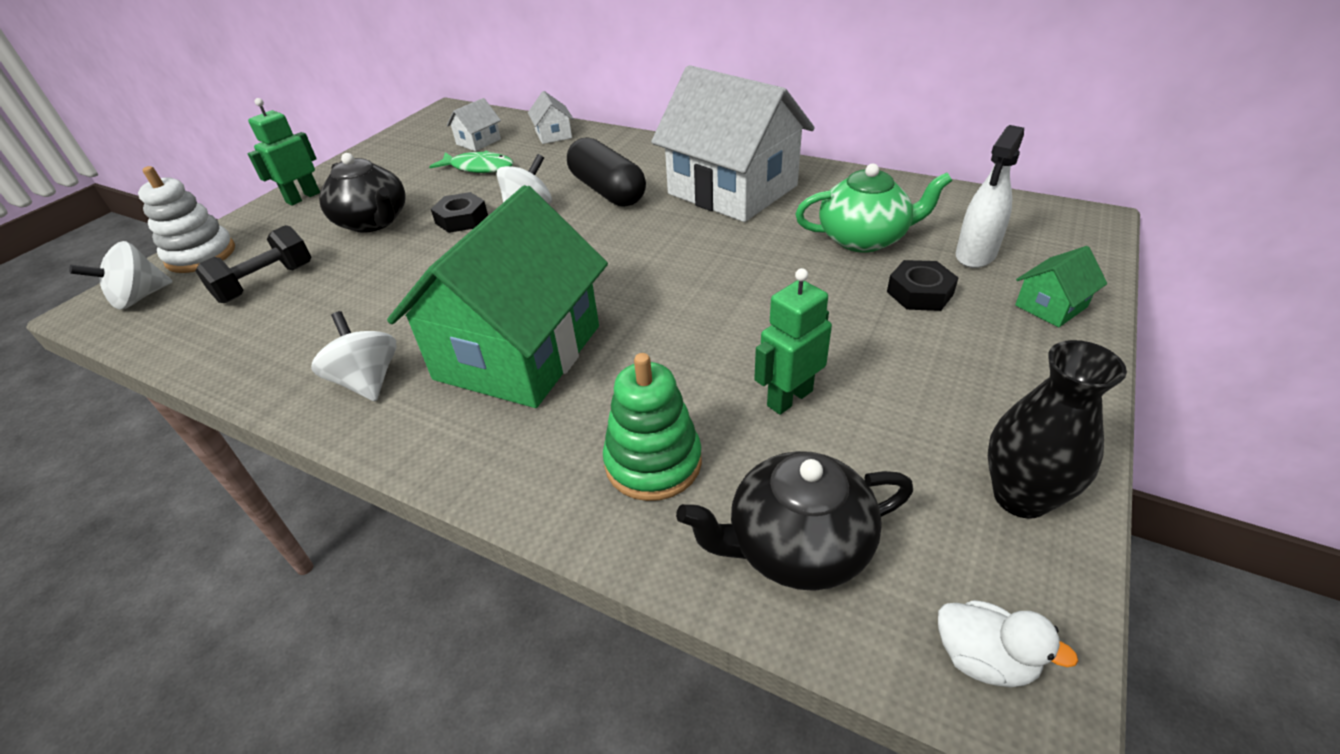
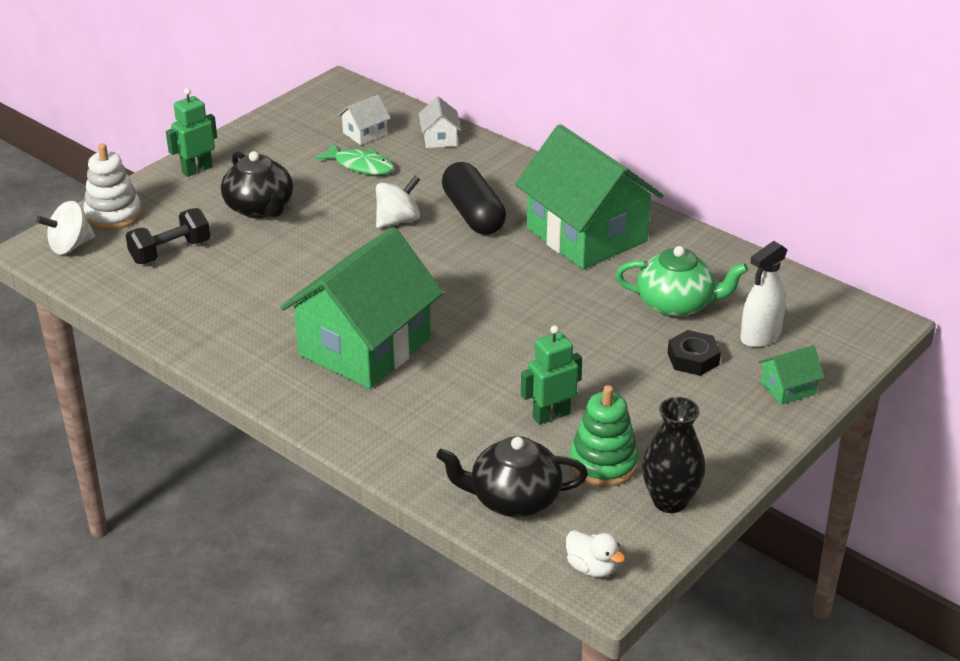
camera: 10 degrees right, 5 degrees down
(367, 381) = (251, 347): white spinning top -> none
(461, 219) = (337, 220): black nut -> none
(653, 462) = (440, 437): green stacking toy -> green stacking toy (603, 464)
(732, 190) = (586, 235): white house -> green house

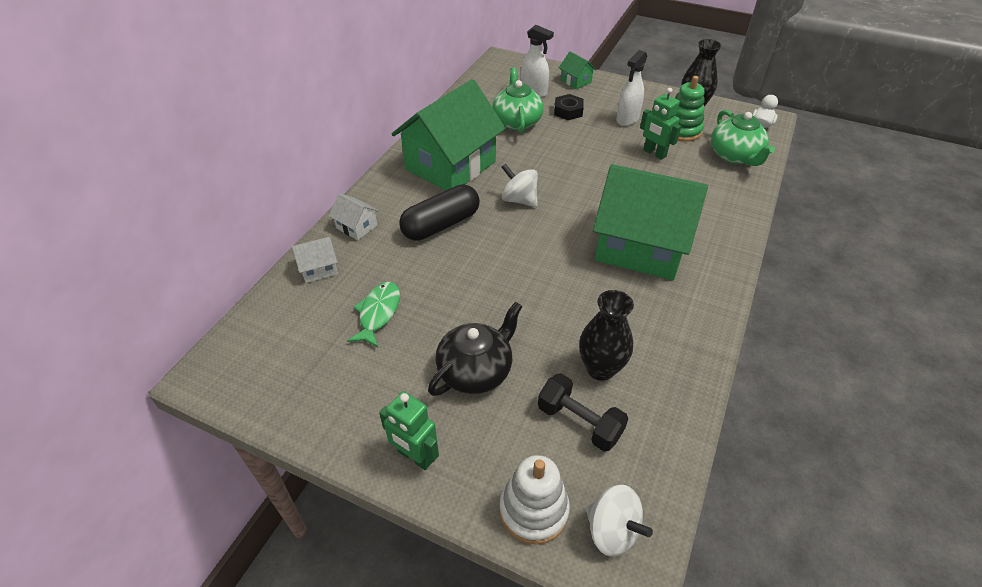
camera: 105 degrees left, 10 degrees up
(216, 276) = (600, 368): none -> black vase
(365, 133) = (314, 325): white house -> white house (356, 227)
(398, 220) = (465, 266): white spinning top -> white spinning top (519, 200)
(513, 499) = (735, 156): black teapot -> green teapot
(653, 414) = (627, 119): none -> white spray bottle

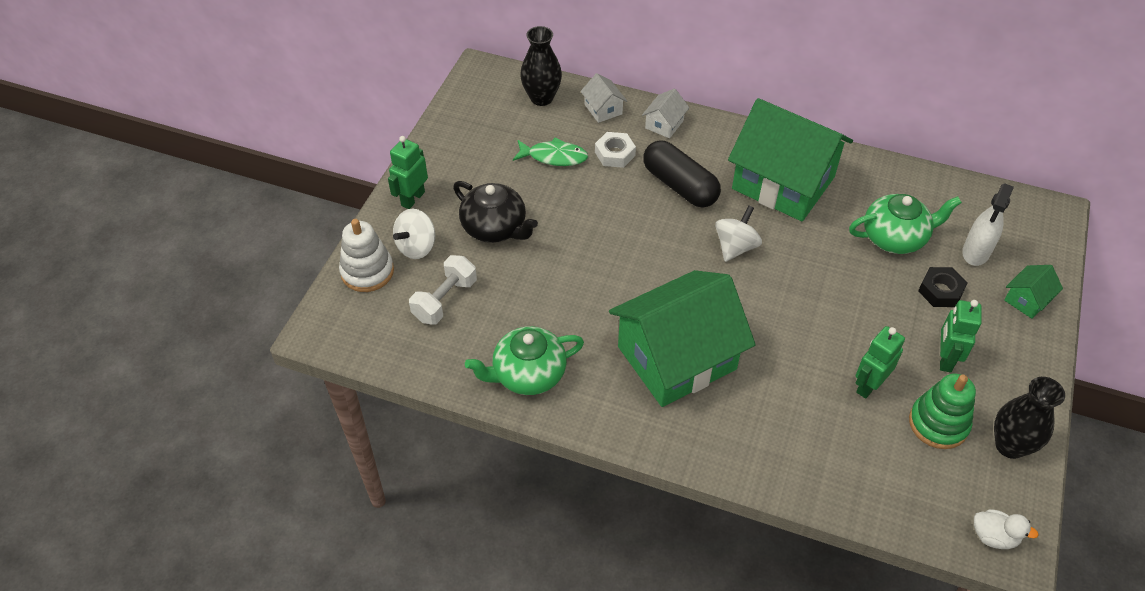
camera: 85 degrees right, 5 degrees up
(387, 265) = (615, 154): none -> white nut
(579, 422) = (445, 300): black dumbbell -> white dumbbell
(600, 368) = (502, 316): black vase -> black vase (541, 98)
(612, 530) = (349, 320): white spinning top -> white spinning top (416, 247)
(627, 119) = (945, 359): white spray bottle -> green robot
(640, 247) = (676, 358): green house -> green house turned 45 degrees clockwise
(735, 156) = (892, 485): green teapot -> green teapot (528, 374)

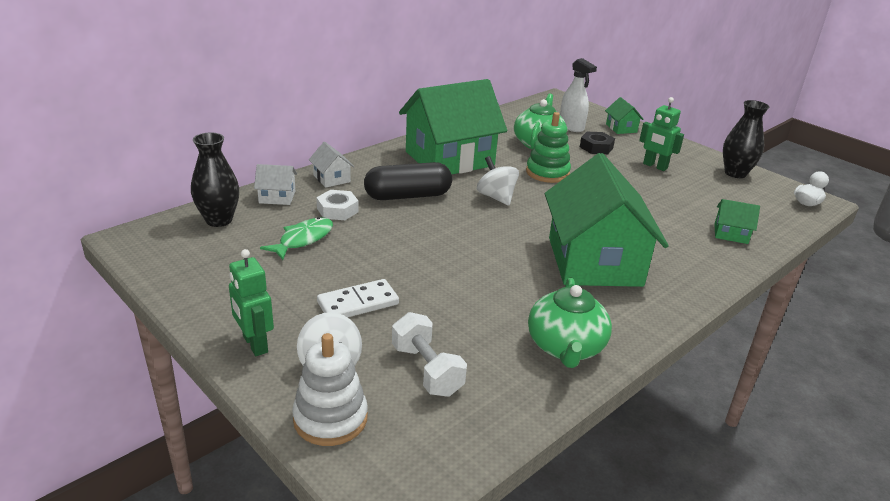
camera: 65 degrees left, 20 degrees down
(495, 228) = (358, 303): black teapot -> white domino
(835, 464) = (731, 234): none -> green house
(868, 385) = (664, 197): green robot -> none
(938, 423) = (708, 187): green stacking toy -> green stacking toy (547, 173)

